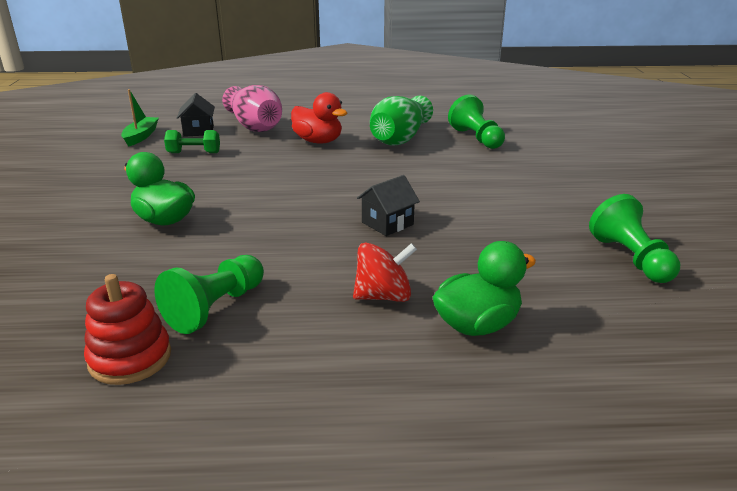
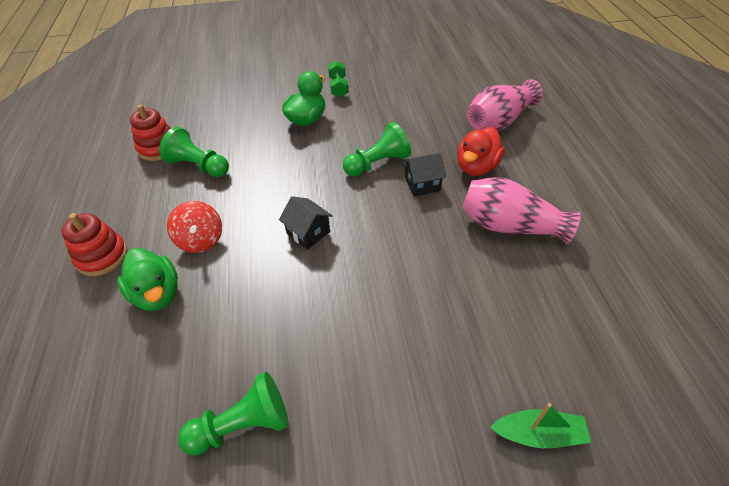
camera: 85 degrees right, 20 degrees up
(141, 136) = (448, 71): green boat -> green boat (538, 434)
(194, 153) = (424, 104): green dumbbell -> green dumbbell (338, 87)
(198, 131) = (472, 95): black house -> black house (422, 184)
(400, 138) = (509, 226): green vase -> pink vase
(401, 391) = (102, 256): none -> red stacking toy
(476, 138) = (540, 297): green pawn -> green pawn (377, 163)

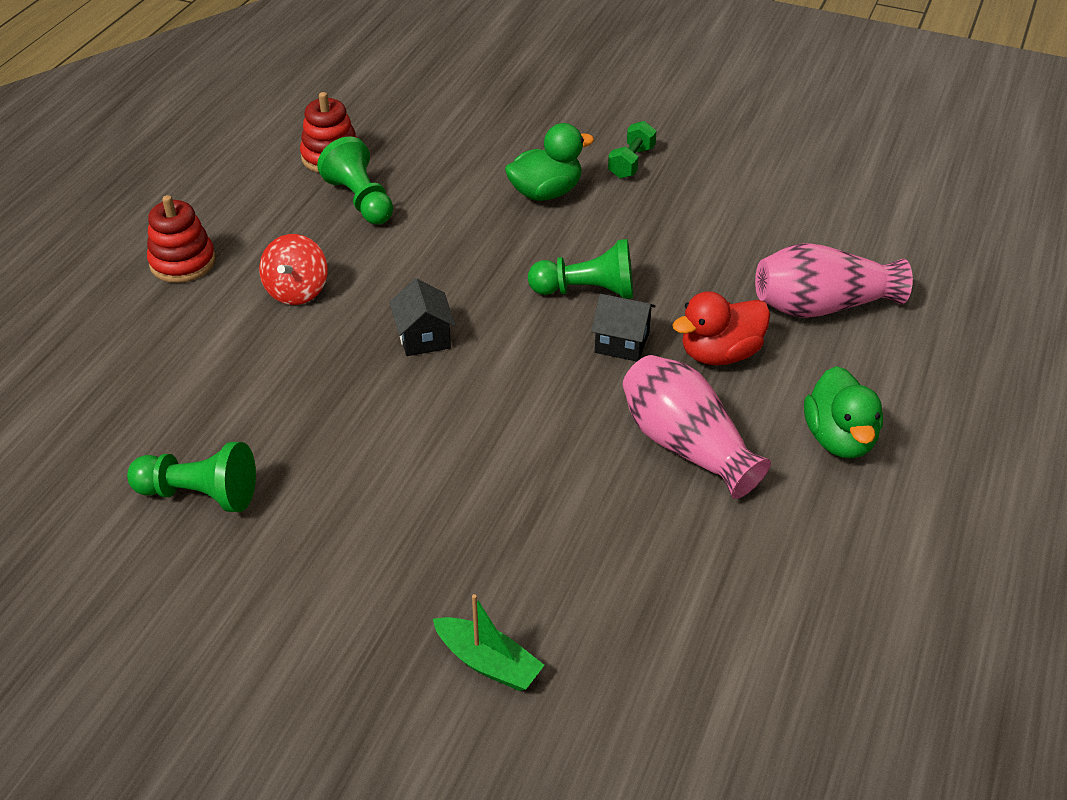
camera: 30 degrees right, 5 degrees down
(157, 294) = (210, 328): green duck -> green duck (839, 439)

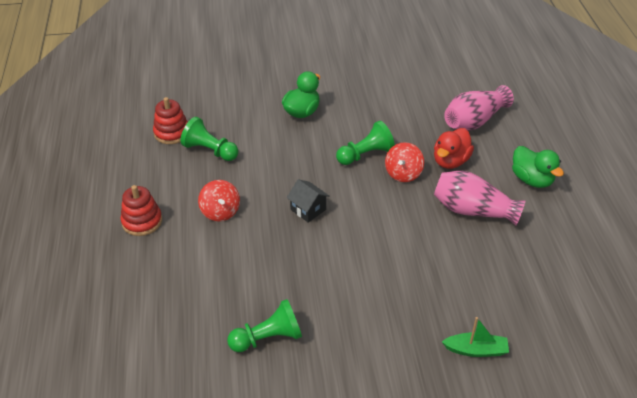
camera: 30 degrees left, 0 degrees up
(622, 342) = (403, 173): black house -> red spinning top
(631, 162) = (330, 81): green dumbbell -> none

